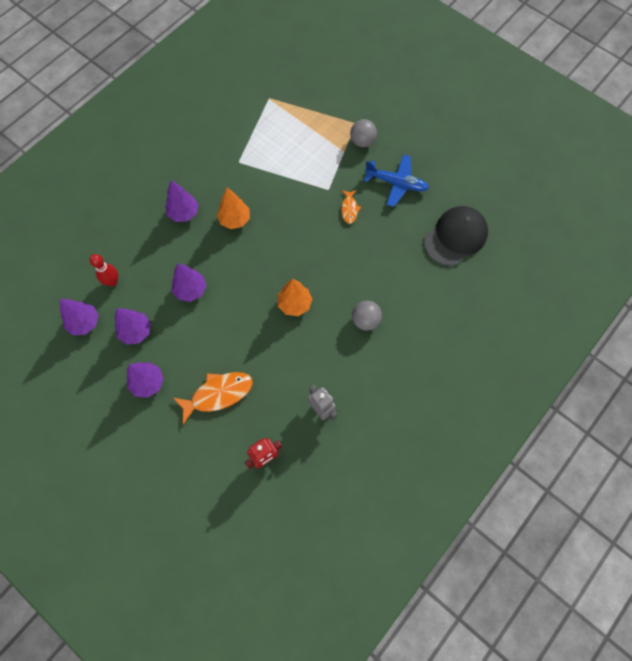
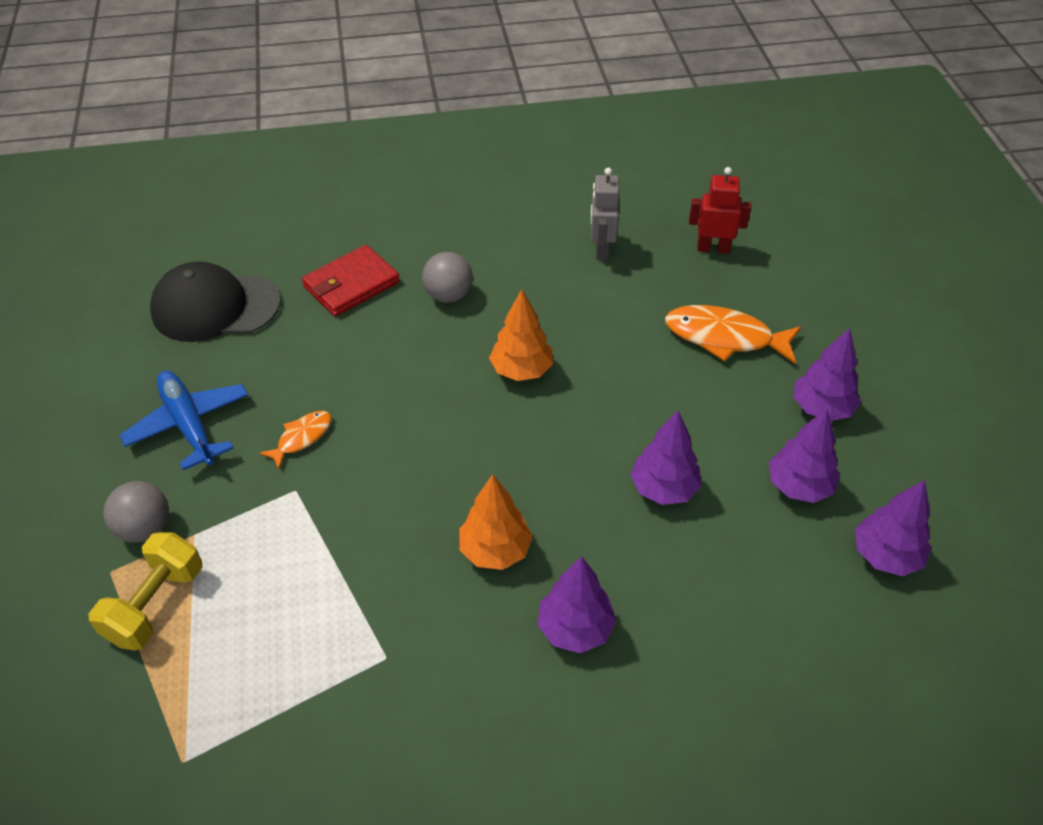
camera: 140 degrees left, 20 degrees down
(112, 281) = (795, 592): red bowling pin -> none
(328, 125) = (155, 605): none -> yellow dumbbell
(414, 293) = (351, 284): none -> red wallet

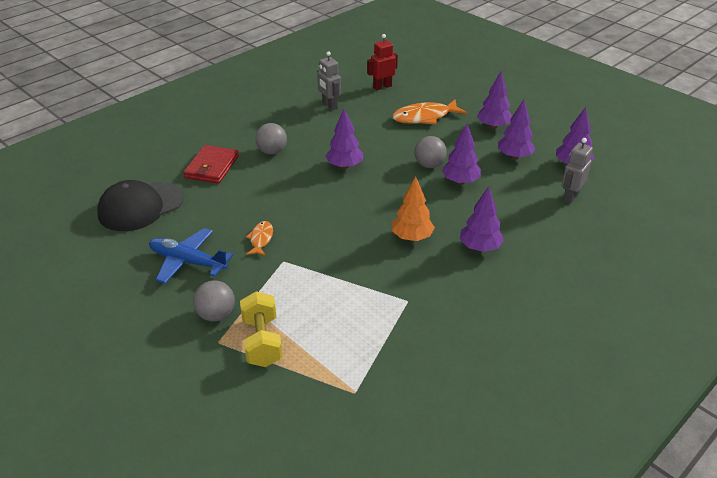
camera: 35 degrees left, 10 degrees down
(521, 370) = (344, 166): orange tree -> purple tree
(645, 432) = (429, 165): none -> grey ball
(817, 618) = (570, 197): none -> grey robot

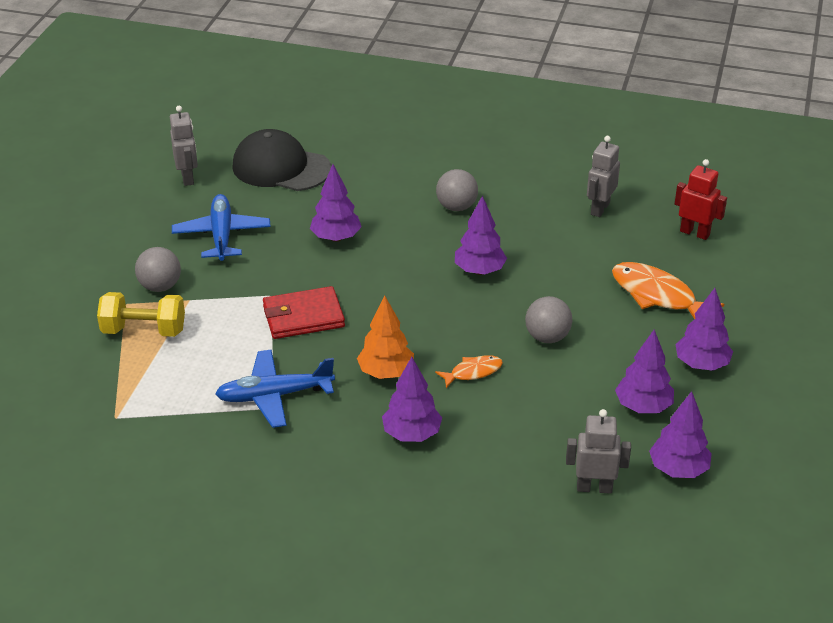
camera: 60 degrees right, 0 degrees up
(94, 256) = (188, 178): none -> grey robot
(212, 167) = (387, 180): red wallet -> red wallet (303, 316)
(261, 239) = (293, 266): orange fish -> orange fish (473, 372)
(262, 341) = (144, 330): yellow dumbbell -> yellow dumbbell turned 45 degrees clockwise
(395, 296) = (274, 396): none -> blue plane
(460, 182) = (535, 376): purple tree -> purple tree (336, 238)

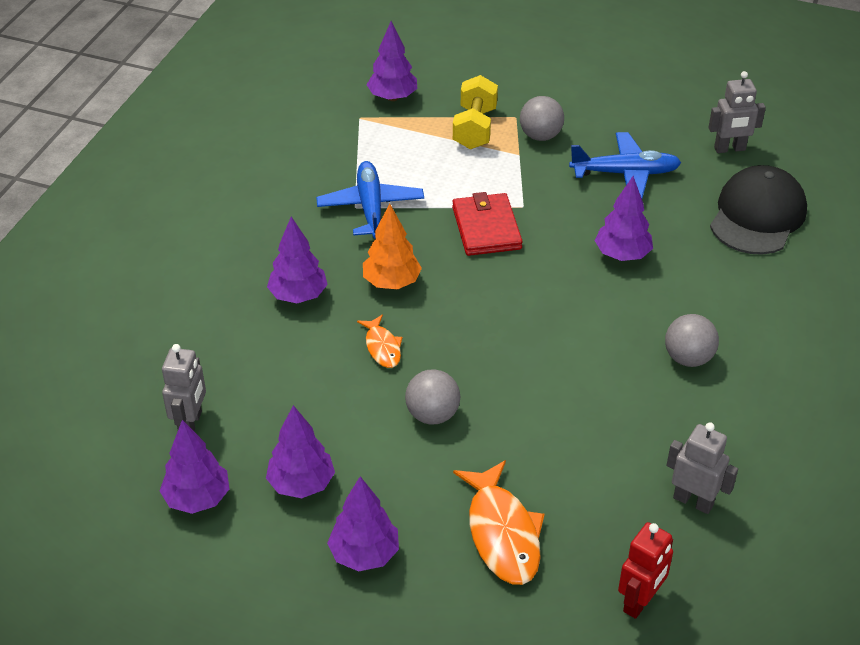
camera: 95 degrees right, 5 degrees up
(479, 271) = (559, 368): purple tree -> purple tree (392, 97)
(657, 295) = (502, 533): orange fish -> orange fish turned 120 degrees clockwise

